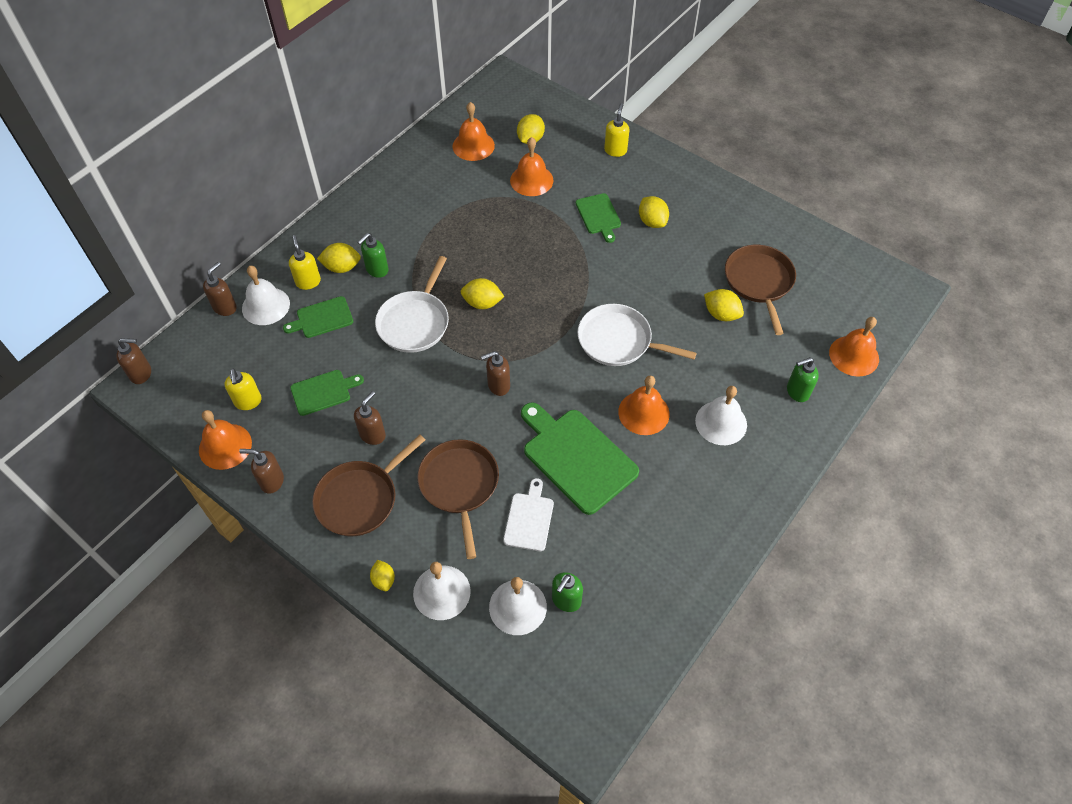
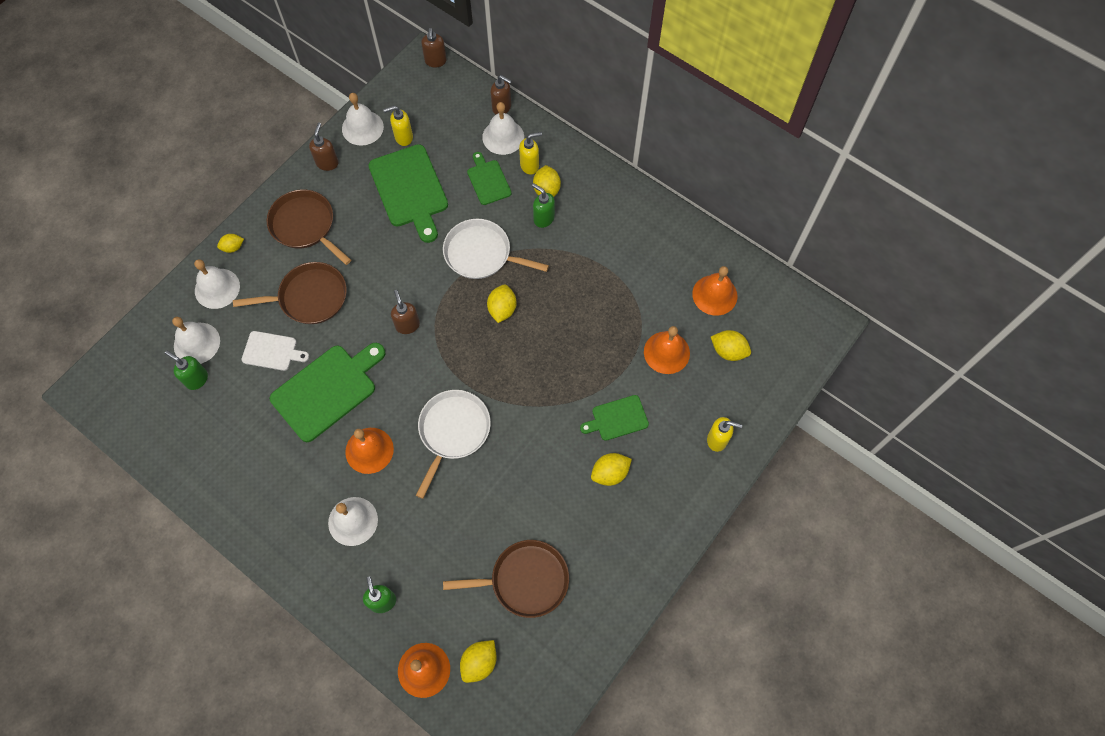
camera: 90 degrees right, 10 degrees up
(225, 446) = (362, 127): orange bell -> white bell
(323, 392) = (410, 189): green cutting board -> green cutting board, size x1.82
(373, 434) = (364, 229): brown soap dispenser -> none
(721, 314) = (482, 535): yellow lemon -> yellow lemon (479, 662)

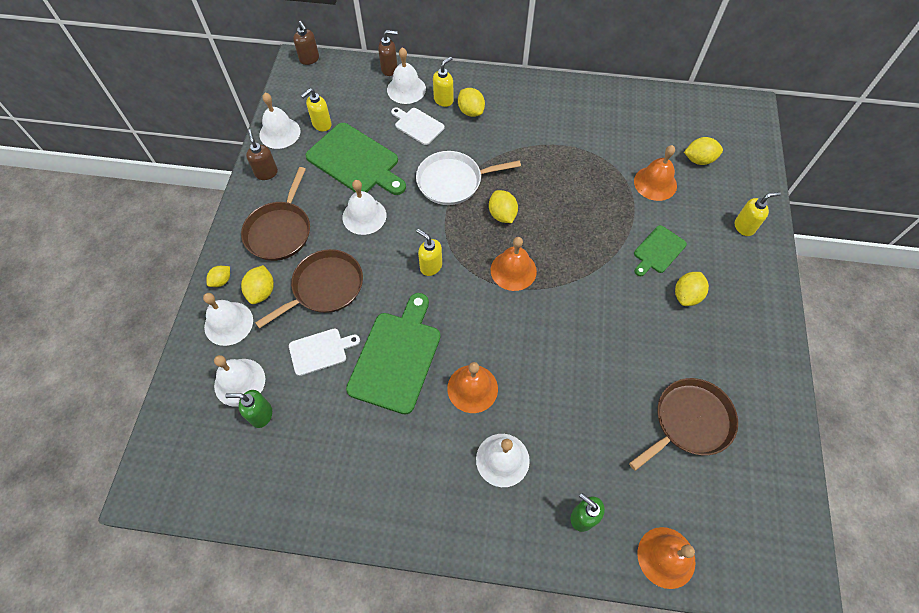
camera: 30 degrees left, 5 degrees down
(305, 225) = (280, 231): brown pan -> brown pan turned 90 degrees counterclockwise
(383, 248) = (364, 216): none -> white bell
(407, 325) = (430, 266): brown soap dispenser -> yellow soap dispenser
(453, 431) = (534, 332): white pan -> none
(479, 662) = (708, 518): yellow lemon -> yellow lemon (262, 292)
(488, 180) = (417, 125): green cutting board -> white cutting board
(543, 218) = (484, 132): green soap dispenser -> none
(714, 295) = (656, 126): orange bell -> orange bell (513, 270)

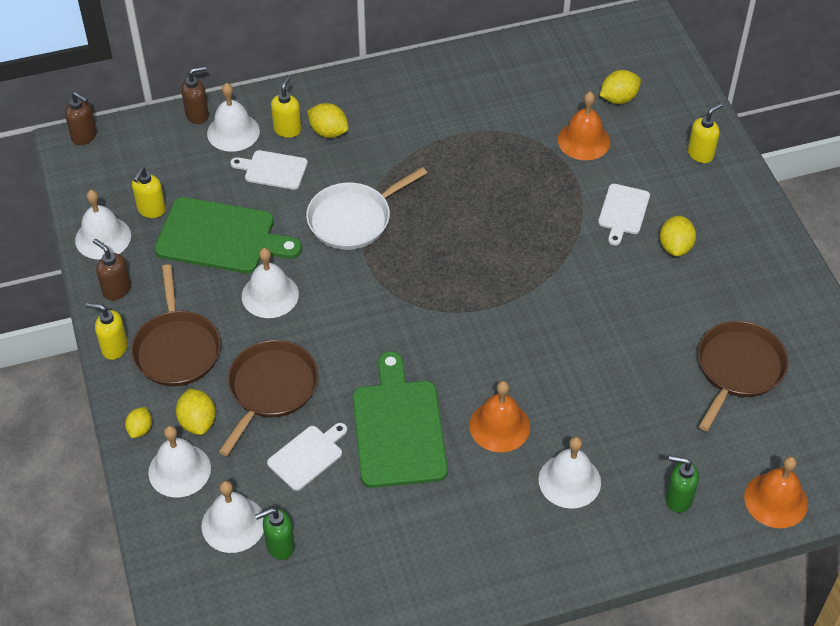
camera: 25 degrees left, 10 degrees down
(430, 266) = (381, 320): yellow soap dispenser -> yellow soap dispenser (114, 348)
(502, 215) = (431, 235): yellow lemon -> none
(513, 270) = (477, 290): orange bell -> none
(658, 251) = (623, 212): green cutting board -> white cutting board

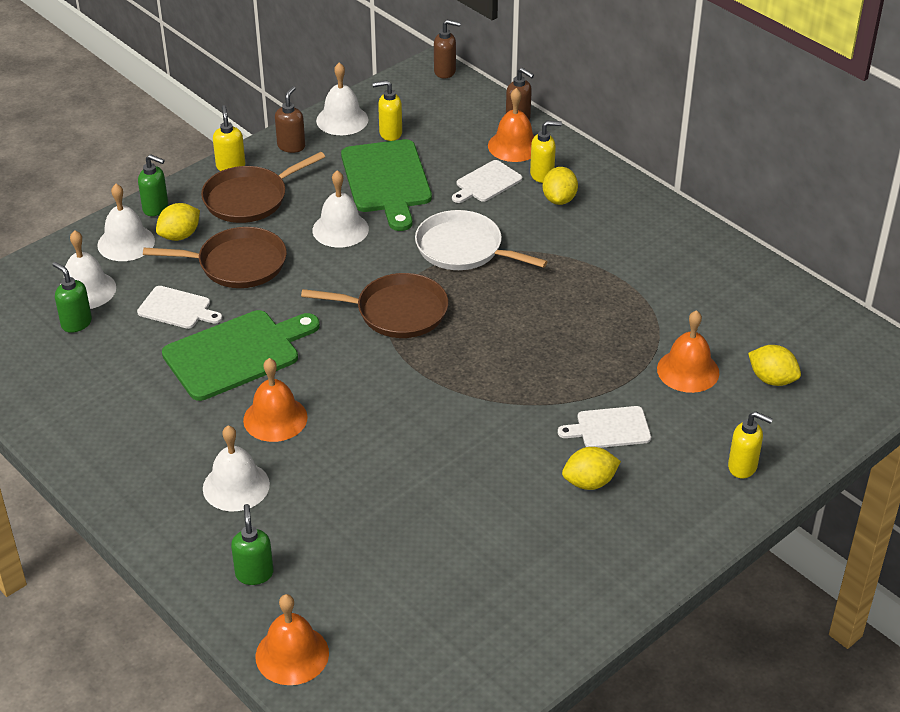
camera: 65 degrees right, 10 degrees down
(84, 136) = (445, 72): brown soap dispenser -> brown soap dispenser turned 90 degrees counterclockwise
(140, 429) = (156, 208): yellow lemon -> green soap dispenser
(233, 132) = (514, 146): white bell -> orange bell
(273, 170) = (486, 183): white cutting board -> white cutting board turned 120 degrees counterclockwise
(738, 369) = (451, 578): brown pan -> brown pan (396, 312)

